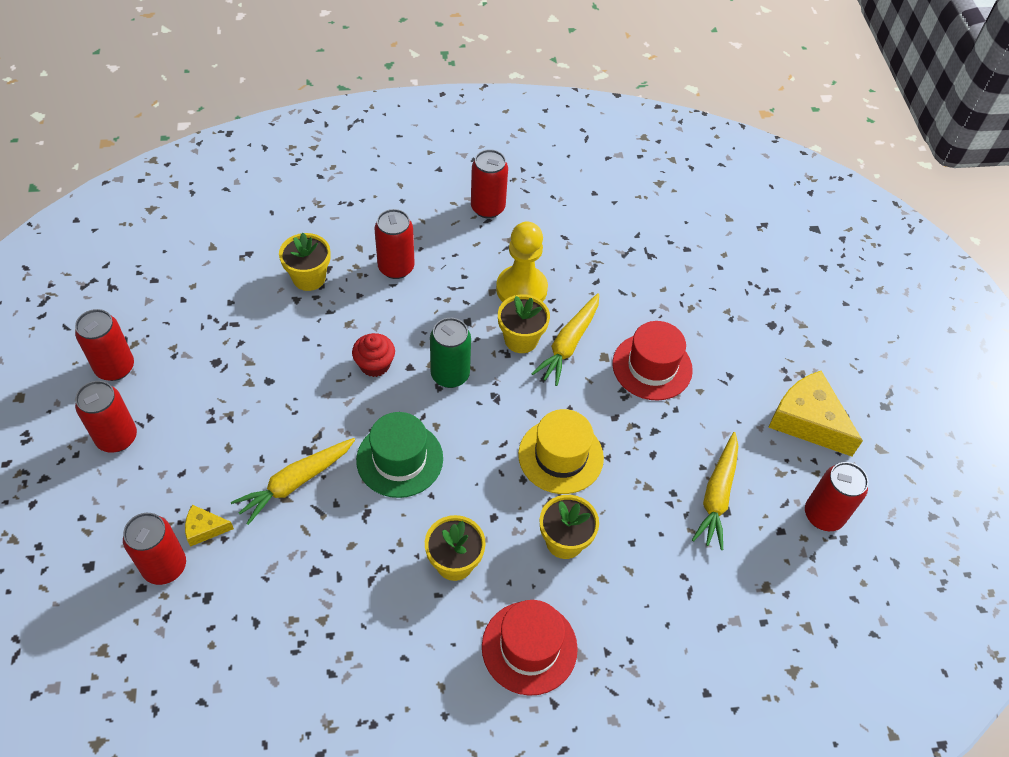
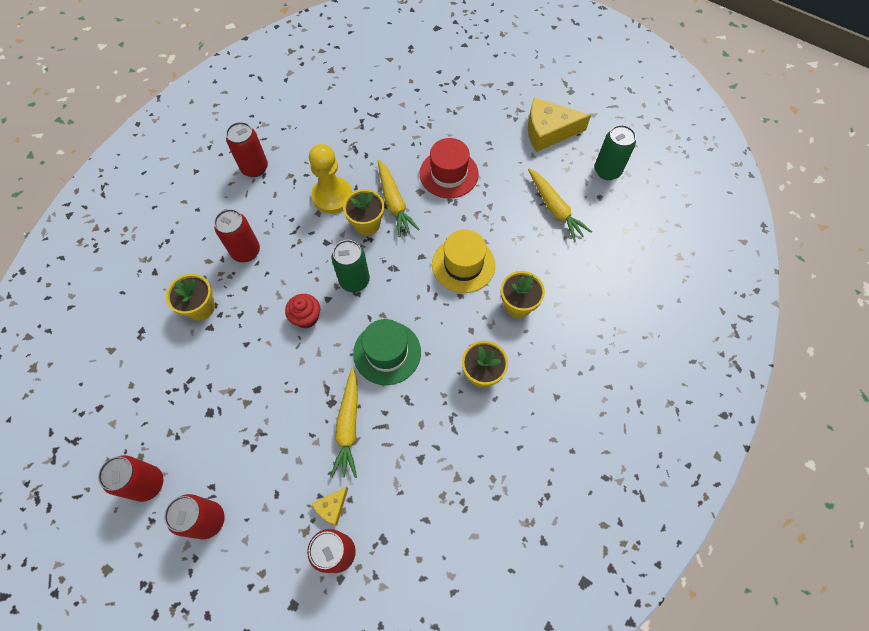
camera: 45 degrees left, 10 degrees up
(529, 647) = (567, 374): red hat -> none
(823, 515) = (607, 171): red can -> green can

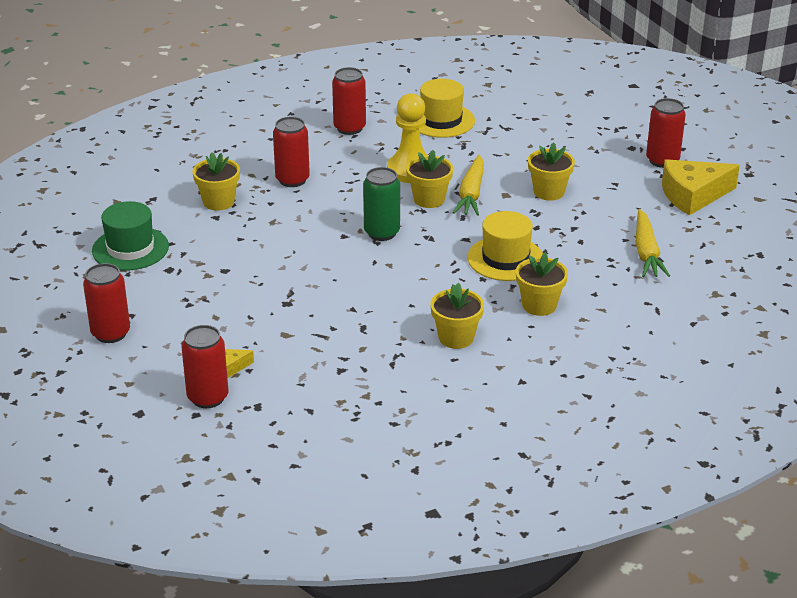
camera: 30 degrees right, 30 degrees down
(148, 483) = (78, 292): red can -> red can (662, 160)
(306, 317) = (312, 241): red cupcake -> none
(321, 127) = (441, 120): none -> yellow hat
(348, 426) = (289, 324): yellow carrot -> none
(387, 353) = (371, 290): green hat -> green hat (130, 249)
(449, 174) = (549, 192): red hat -> yellow flower pot
(548, 131) = (693, 195): yellow cheese -> yellow cheese turned 45 degrees counterclockwise
(607, 171) = (736, 244): green can -> none

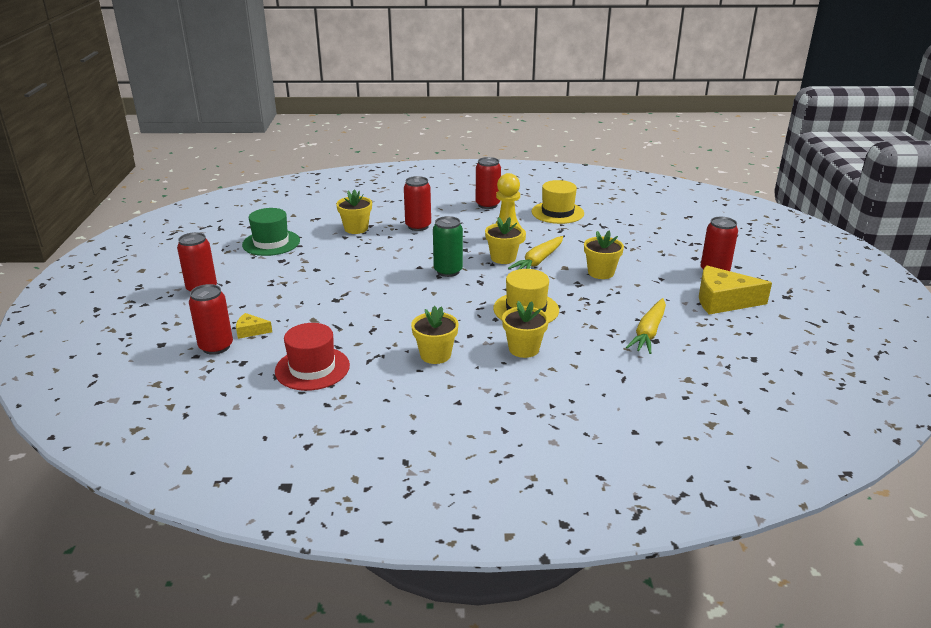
camera: 25 degrees right, 5 degrees down
(341, 390) = (312, 368): none -> red hat

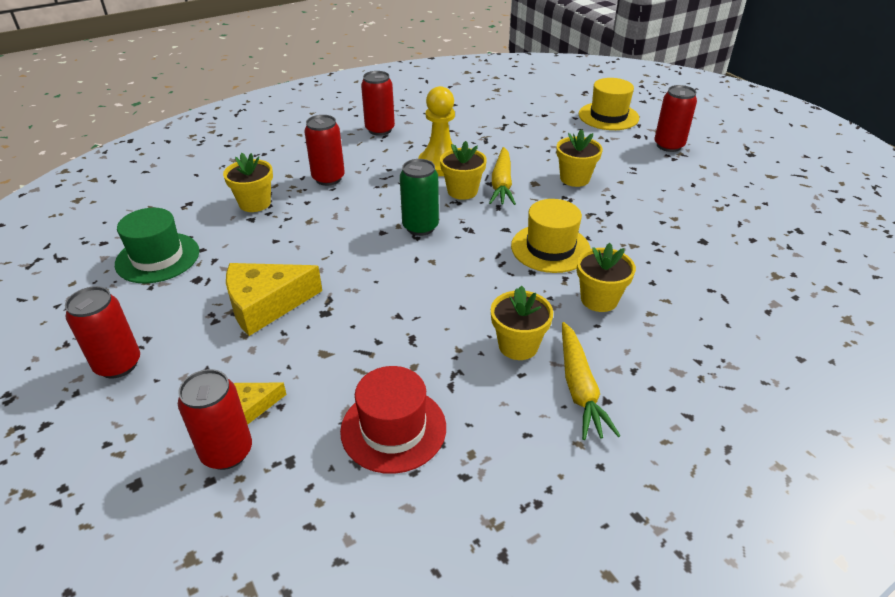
camera: 30 degrees left, 10 degrees up
(557, 212) = (461, 120): yellow hat -> yellow hat (608, 116)
(648, 332) = (688, 234): yellow carrot -> yellow carrot (579, 388)
(723, 301) = (709, 176): yellow cheese -> yellow cheese (266, 305)

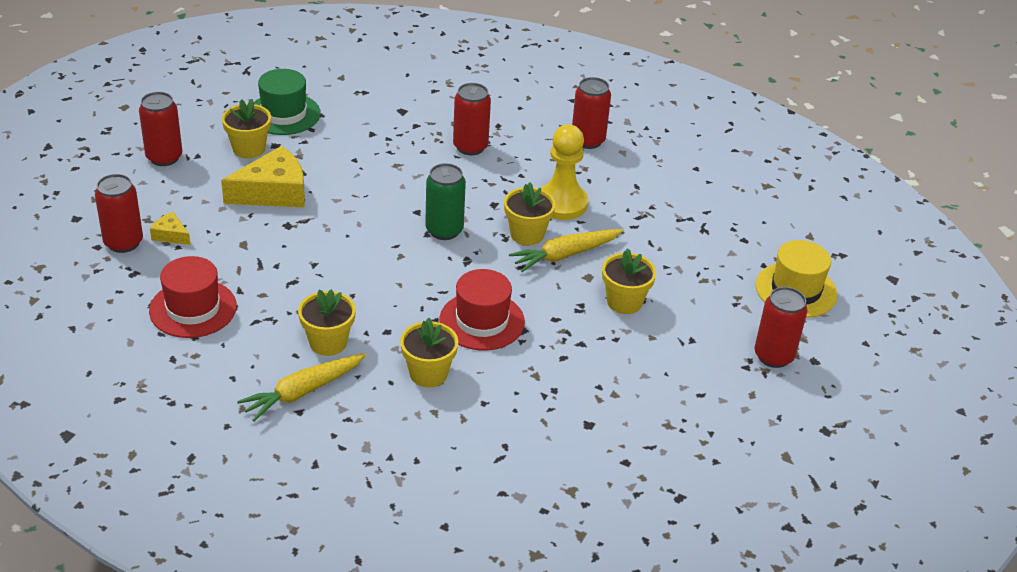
camera: 55 degrees right, 0 degrees up
(255, 203) = (395, 125): yellow flower pot -> yellow flower pot (249, 149)
(266, 305) = (273, 192): yellow cheese -> yellow cheese turned 120 degrees clockwise
(550, 248) = (482, 321): yellow hat -> red hat

